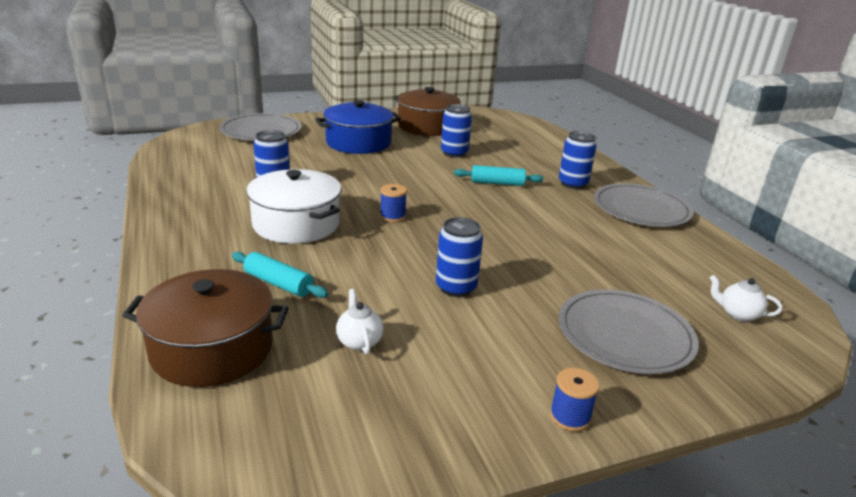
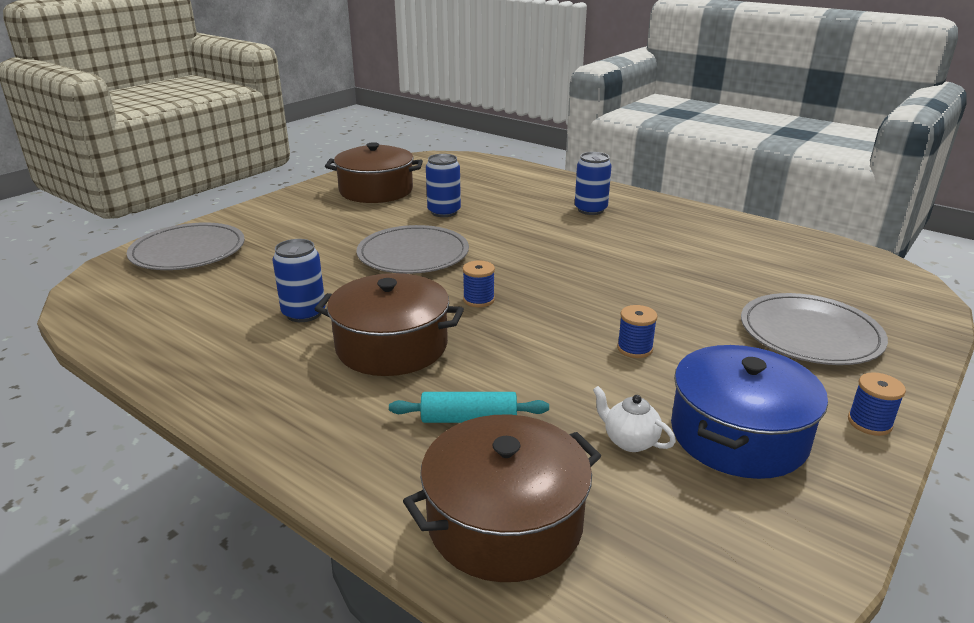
camera: 30 degrees left, 0 degrees up
(296, 224) = (391, 346): white pot -> brown pot
(358, 143) = (327, 231): blue pot -> blue pot (738, 435)
(456, 287) = (634, 349): blue can -> blue spool
(497, 183) = (526, 230): turquoise rolling pin -> none
(641, 209) = (673, 216): grey plate -> grey plate (413, 254)
(737, 314) = (852, 282): white teapot -> none

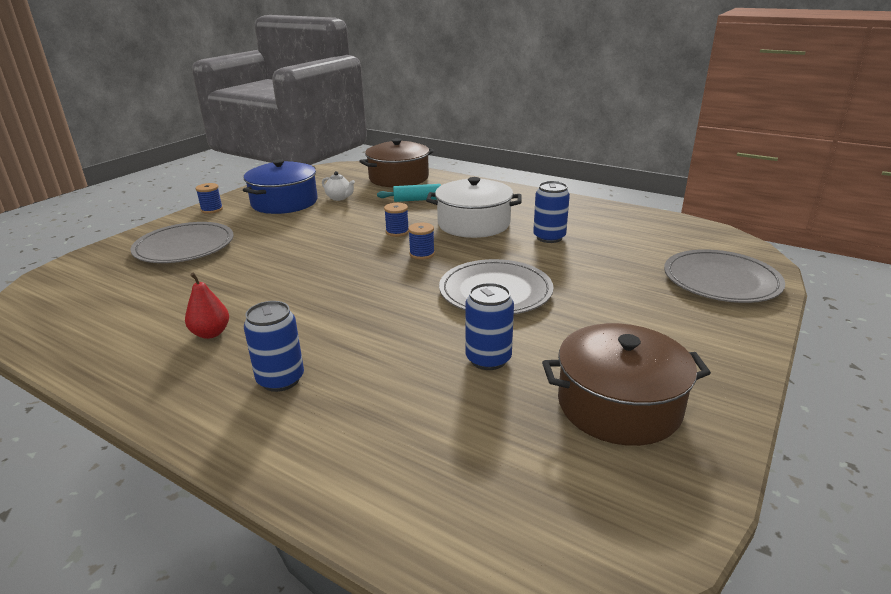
camera: 175 degrees right, 0 degrees up
(391, 346) = (473, 224): brown pot -> white pot
(634, 349) = (315, 231): blue spool -> blue spool (397, 232)
(668, 237) = (211, 333): none -> red pear

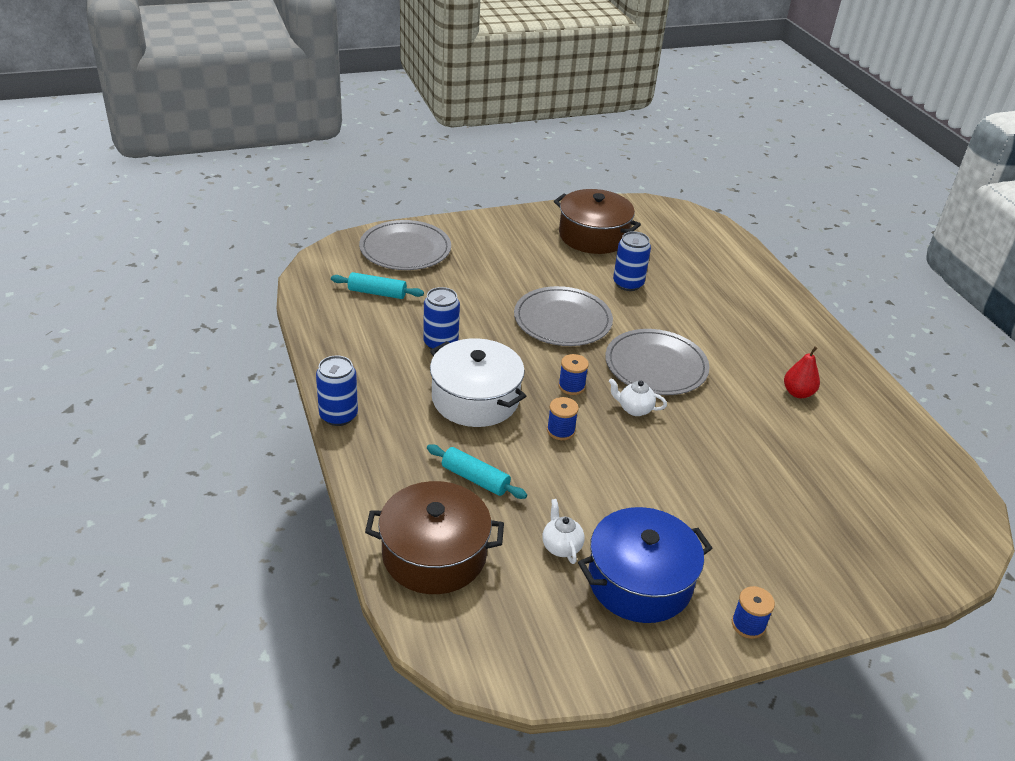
camera: 145 degrees left, 10 degrees up
(184, 246) = (802, 539): grey plate -> grey plate (656, 366)
(280, 379) = (761, 333): blue can -> blue can (338, 415)
(359, 261) = (634, 409): none -> white teapot
(654, 243) = (377, 293): none -> turquoise rolling pin

